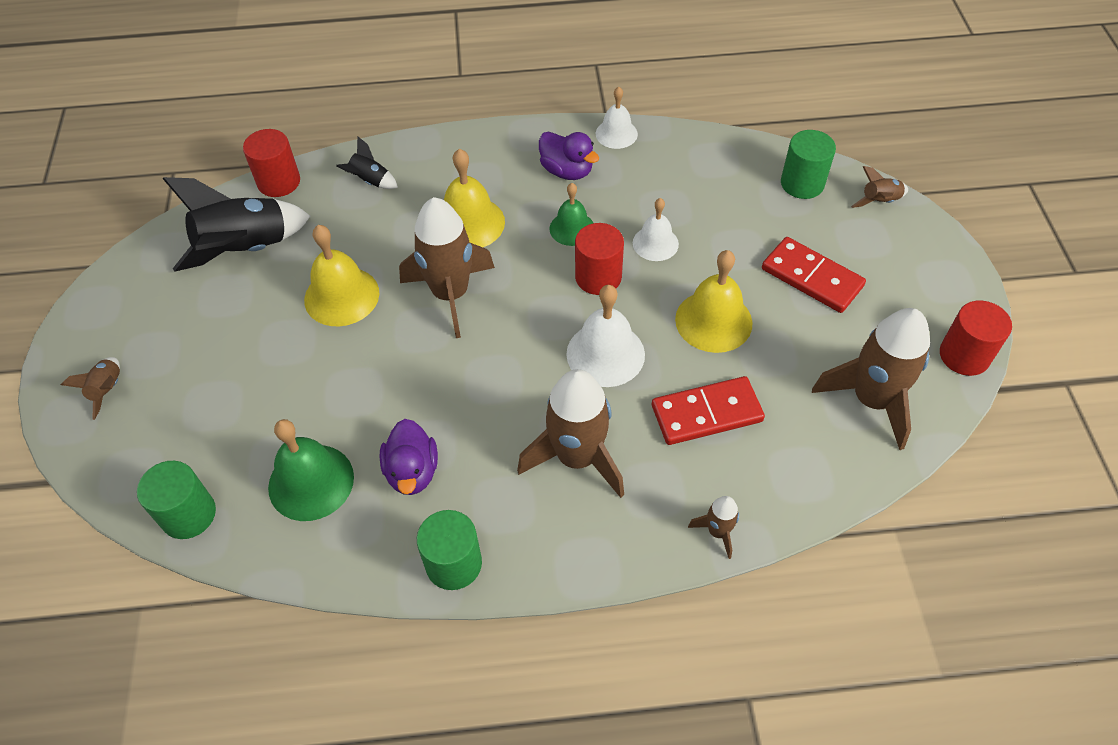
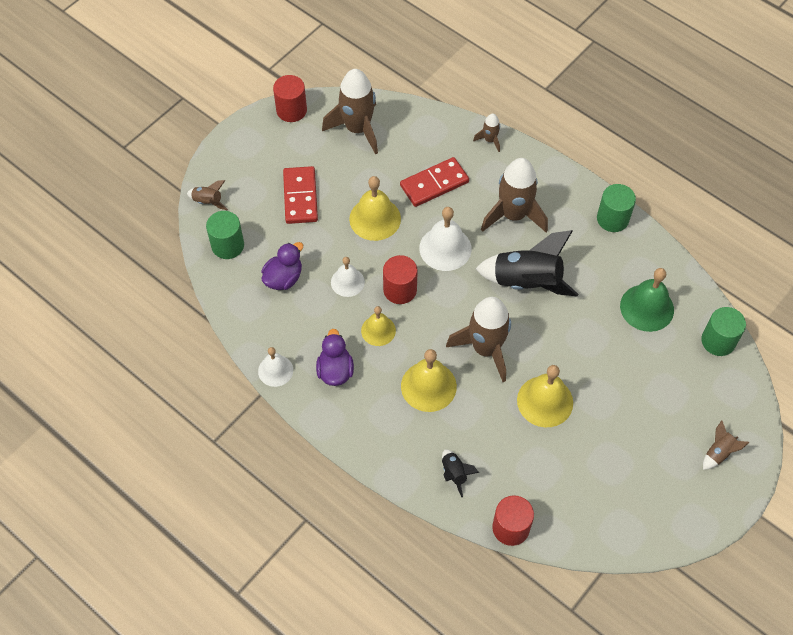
camera: 135 degrees left, 5 degrees up
(246, 249) = (573, 487): black rocket -> black rocket (527, 282)
(412, 472) = (594, 272): purple duck -> purple duck (283, 278)
(572, 228) = (378, 330): green bell -> yellow bell
(706, 413) = (434, 184): red domino -> red domino turned 60 degrees counterclockwise

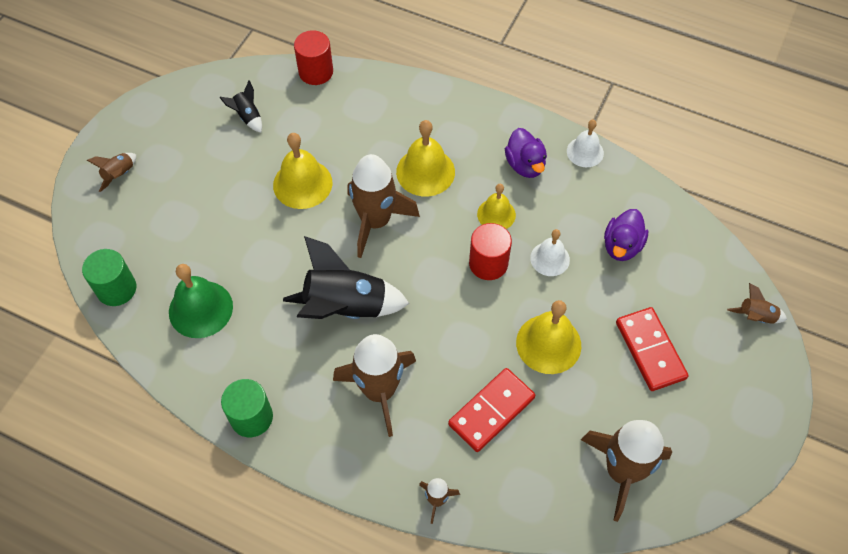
camera: 165 degrees right, 0 degrees up
(228, 245) = (703, 268): green cylinder -> none
(291, 110) = (723, 479): red cylinder -> none
(445, 248) = (452, 326): white bell -> none
(454, 473) = (378, 102): black rocket -> black rocket (247, 117)

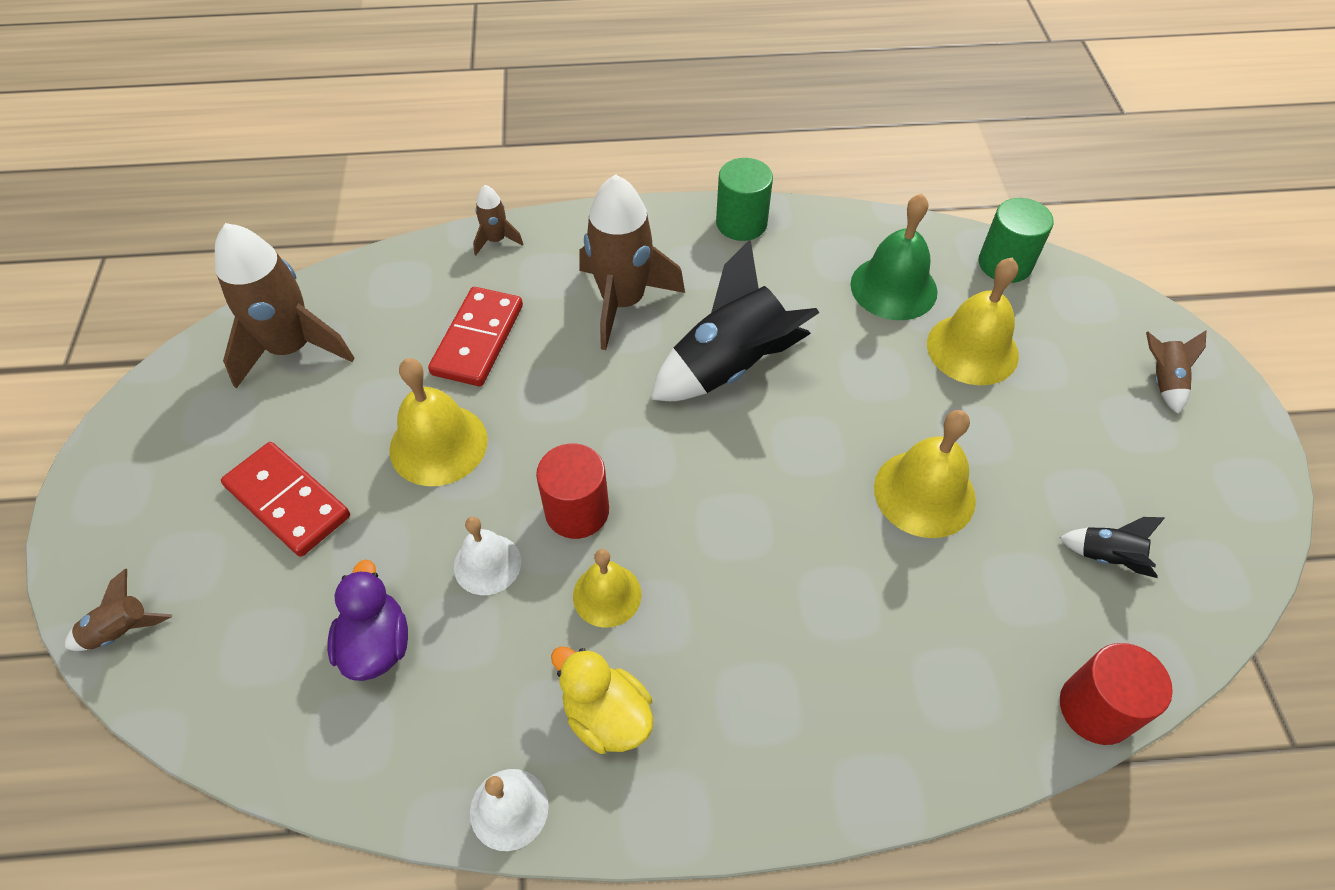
camera: 150 degrees right, 5 degrees down
(375, 221) = (777, 491): brown rocket -> none
(425, 171) = (763, 610): yellow bell -> yellow bell (972, 349)
(525, 165) = (606, 716): purple duck -> yellow duck

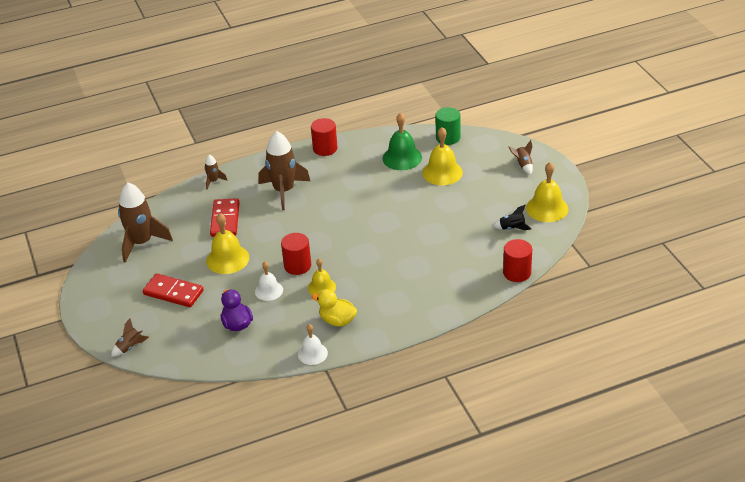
camera: 15 degrees left, 15 degrees down
(730, 366) = (341, 203): black rocket -> none
(741, 223) = (325, 148): green cylinder -> red cylinder
(924, 493) = (436, 225): yellow bell -> yellow bell (547, 208)

